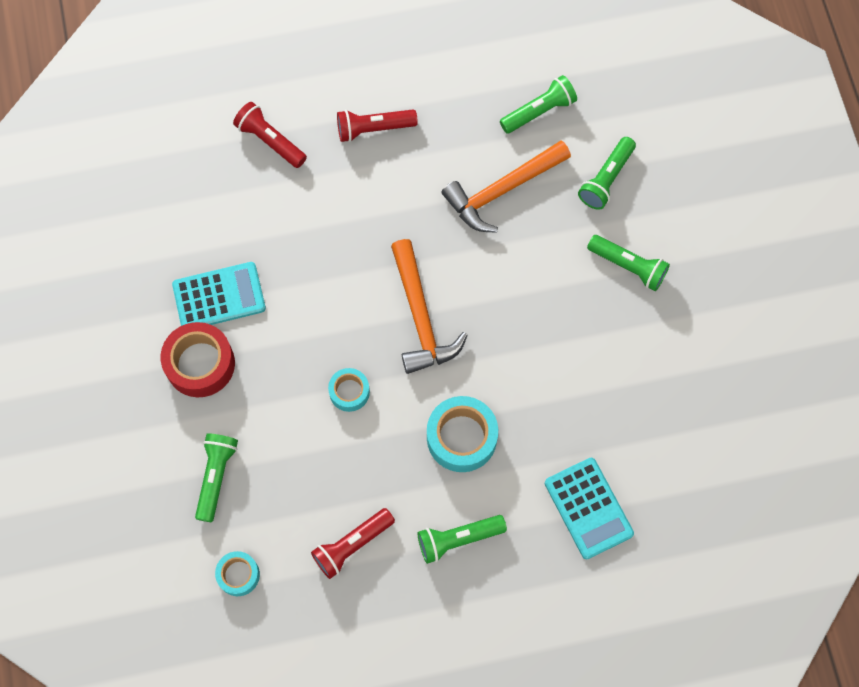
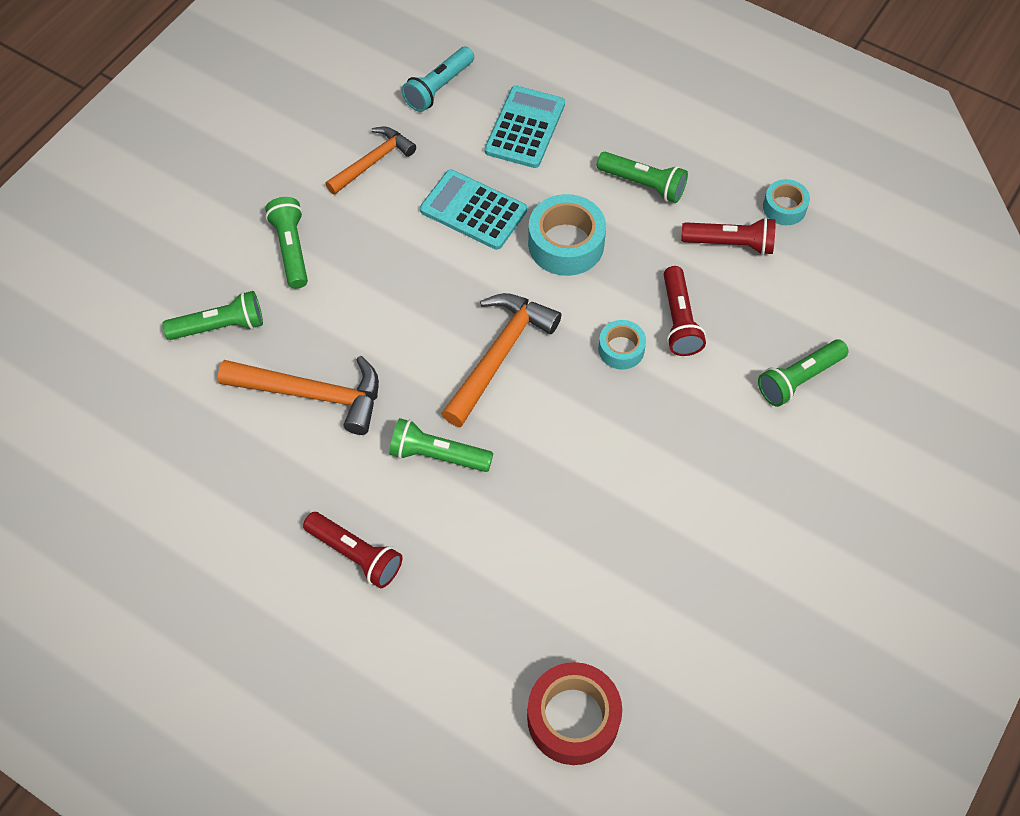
camera: 135 degrees left, 10 degrees down
(200, 364) = (731, 481): red tape -> red tape (573, 718)
(219, 296) = (659, 526): turquoise calculator -> turquoise calculator (473, 210)
(238, 575) = (843, 295): turquoise tape -> turquoise tape (784, 207)
(270, 141) = (463, 636): red flashlight -> red flashlight (679, 320)
(539, 111) = (197, 432): green flashlight -> green flashlight (437, 455)
(656, 378) = (373, 162): none -> orange hammer
(685, 483) = (438, 88): none -> turquoise flashlight

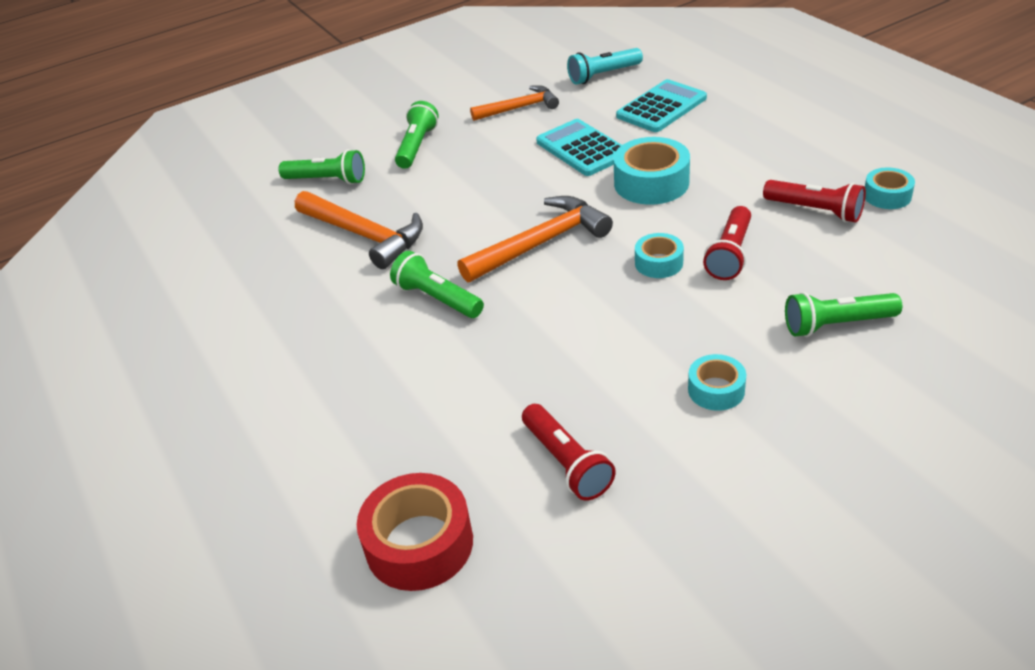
camera: 30 degrees right, 20 degrees down
(356, 555) = (315, 350): red flashlight -> red flashlight (566, 463)
(643, 184) = (749, 157): green flashlight -> none
(733, 482) = (716, 390): none -> turquoise tape

